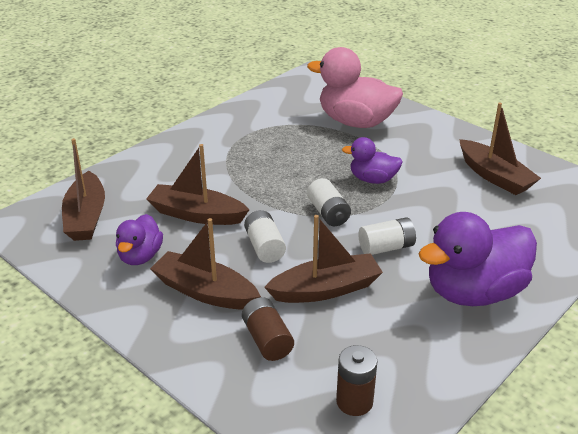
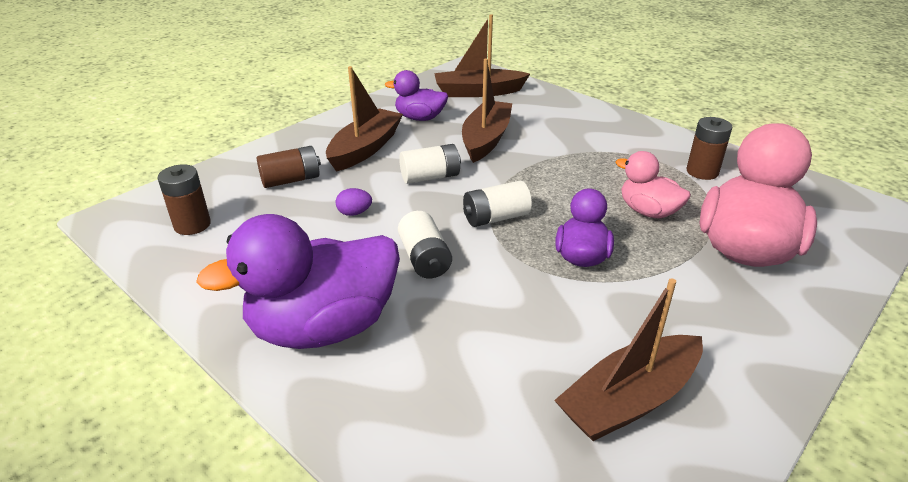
camera: 90 degrees right, 0 degrees up
(262, 121) = (702, 172): none -> brown battery
(316, 148) = (648, 211): none -> pink duck
(326, 289) = (354, 213): brown boat -> purple egg
(473, 292) = (323, 327): purple duck -> purple duck turned 90 degrees counterclockwise

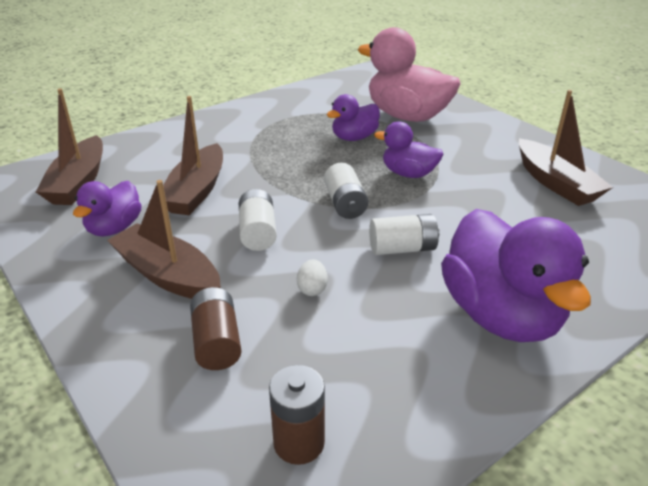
camera: 80 degrees left, 0 degrees up
(354, 213) = (312, 289): purple egg -> white egg
(486, 139) = (196, 191): brown boat -> brown boat turned 105 degrees counterclockwise
(648, 211) = (354, 138): pink duck -> purple duck
(702, 172) = (306, 107): brown battery -> none

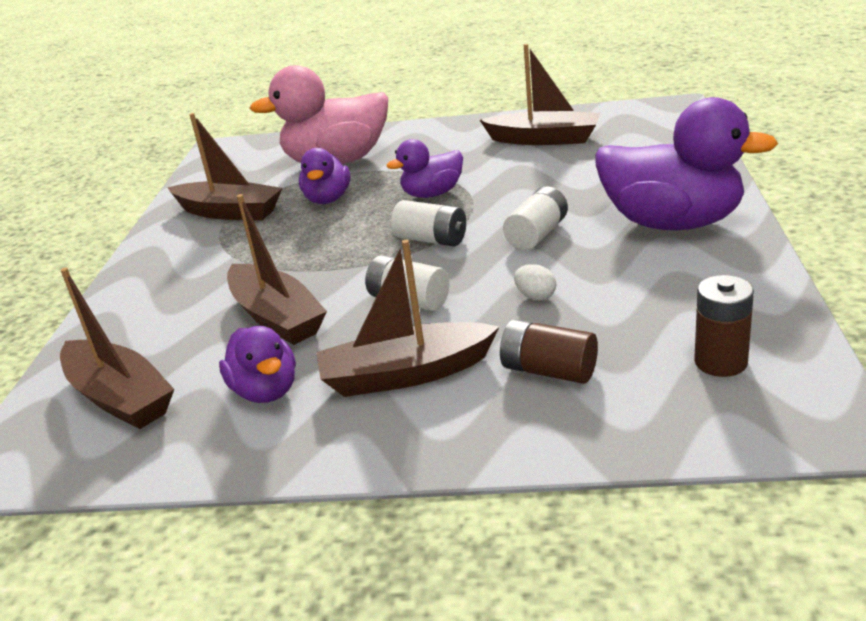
camera: 45 degrees left, 5 degrees down
(300, 113) = (229, 212): none -> brown boat

